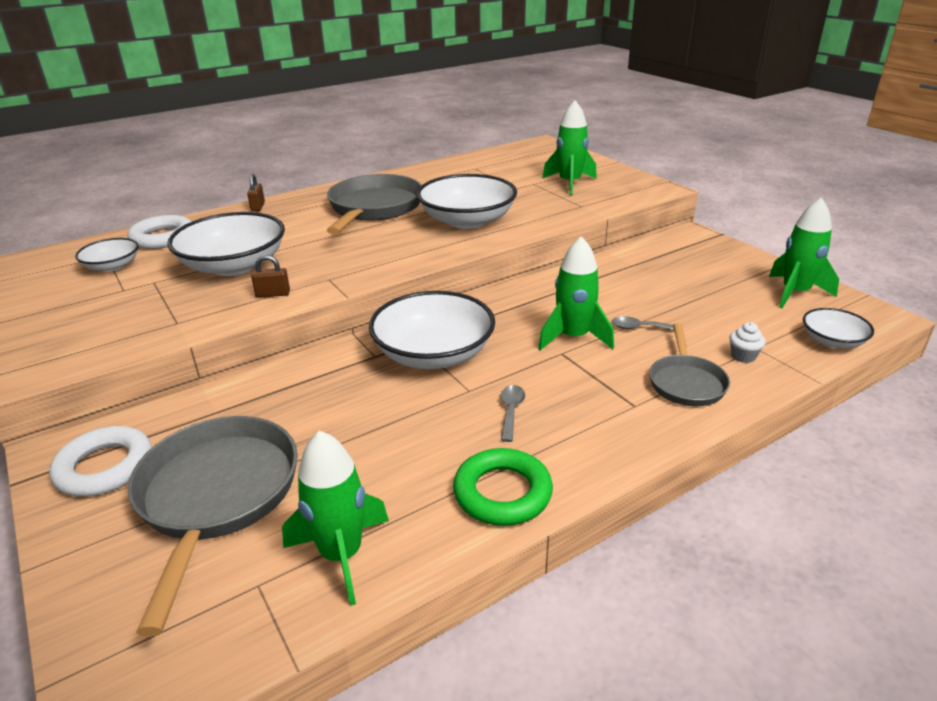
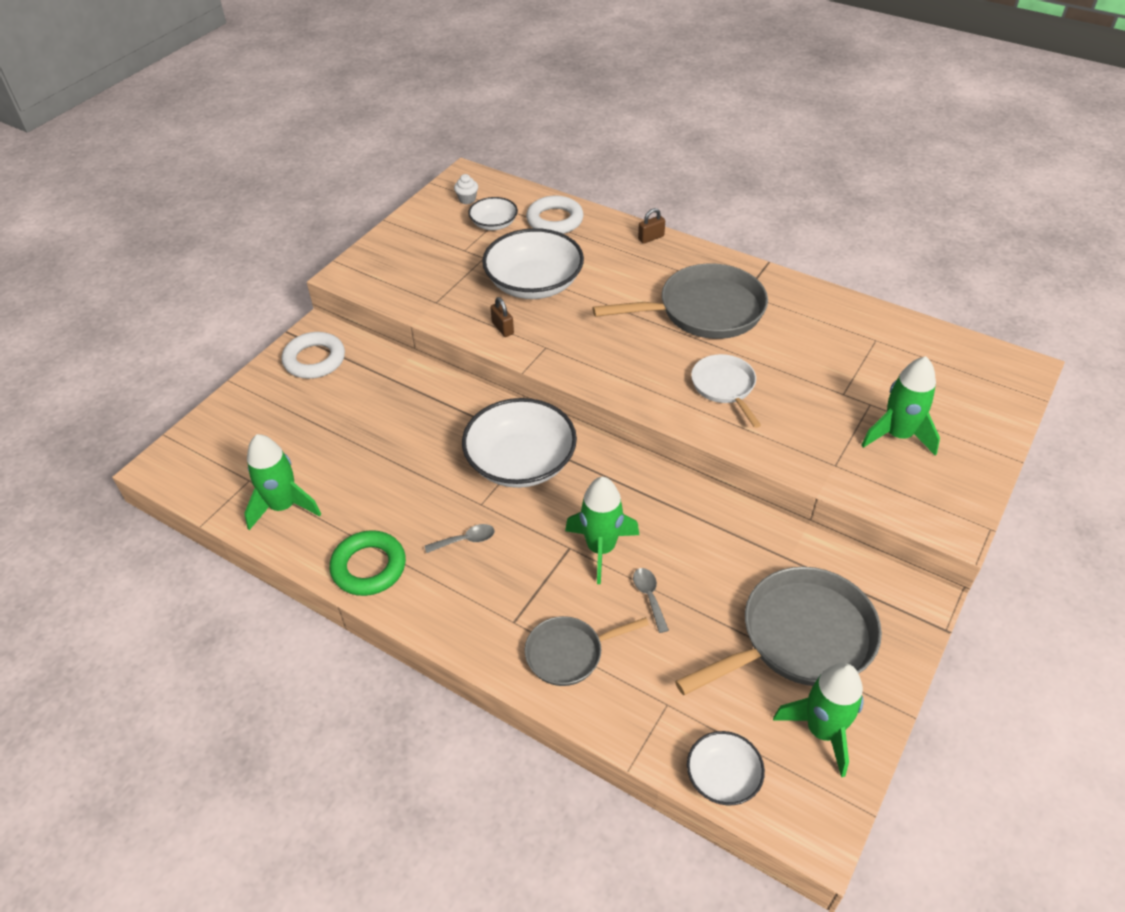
camera: 65 degrees right, 15 degrees up
(217, 496) = (310, 424): grey pan -> grey pan (800, 638)
(467, 220) = (724, 387): white bowl -> white pan
(743, 356) = (642, 694): white cupcake -> white cupcake (467, 199)

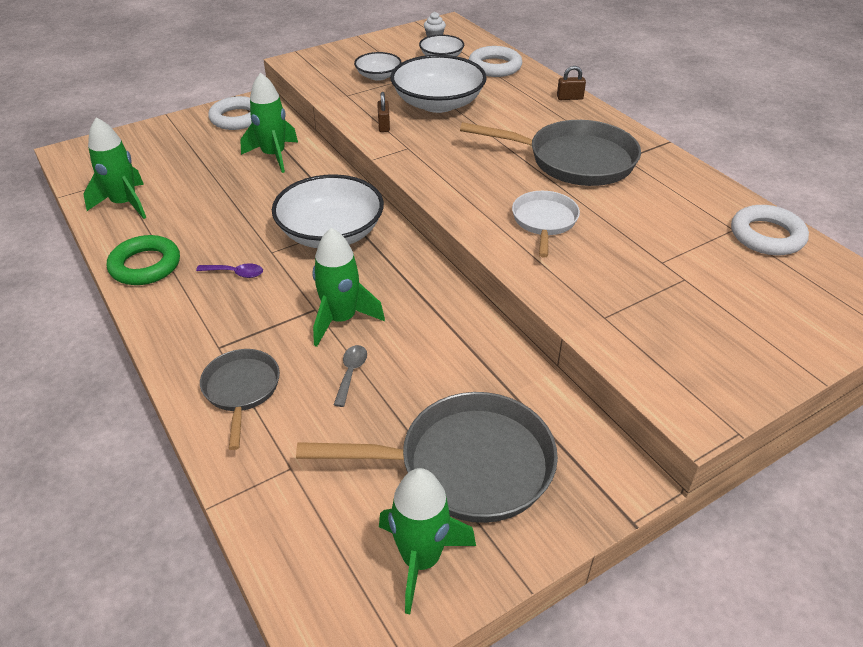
camera: 25 degrees right, 5 degrees down
(465, 540) = (235, 273): grey spoon -> purple spoon
(569, 653) = (241, 390): grey pan -> grey pan turned 75 degrees clockwise
(723, 777) = (287, 555): white bowl -> white bowl (378, 76)
(897, 435) = (694, 314): green rocket -> green rocket (274, 155)
(903, 337) = (767, 236): none -> white ring

